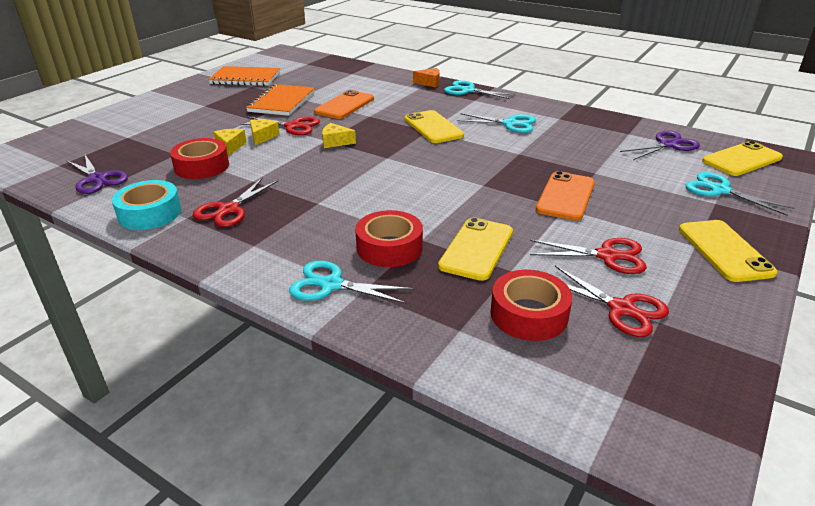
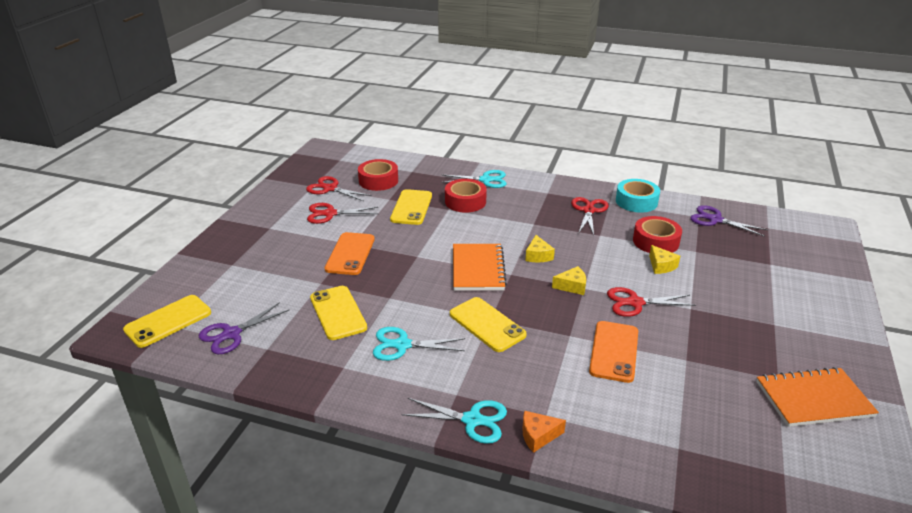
camera: 165 degrees right, 0 degrees up
(262, 137) = (647, 283): yellow cheese -> yellow cheese (538, 256)
(282, 102) = (695, 346): orange notebook -> orange notebook (478, 269)
(720, 190) = (219, 278): turquoise scissors -> none
(724, 251) = (252, 227): yellow phone -> yellow phone (338, 313)

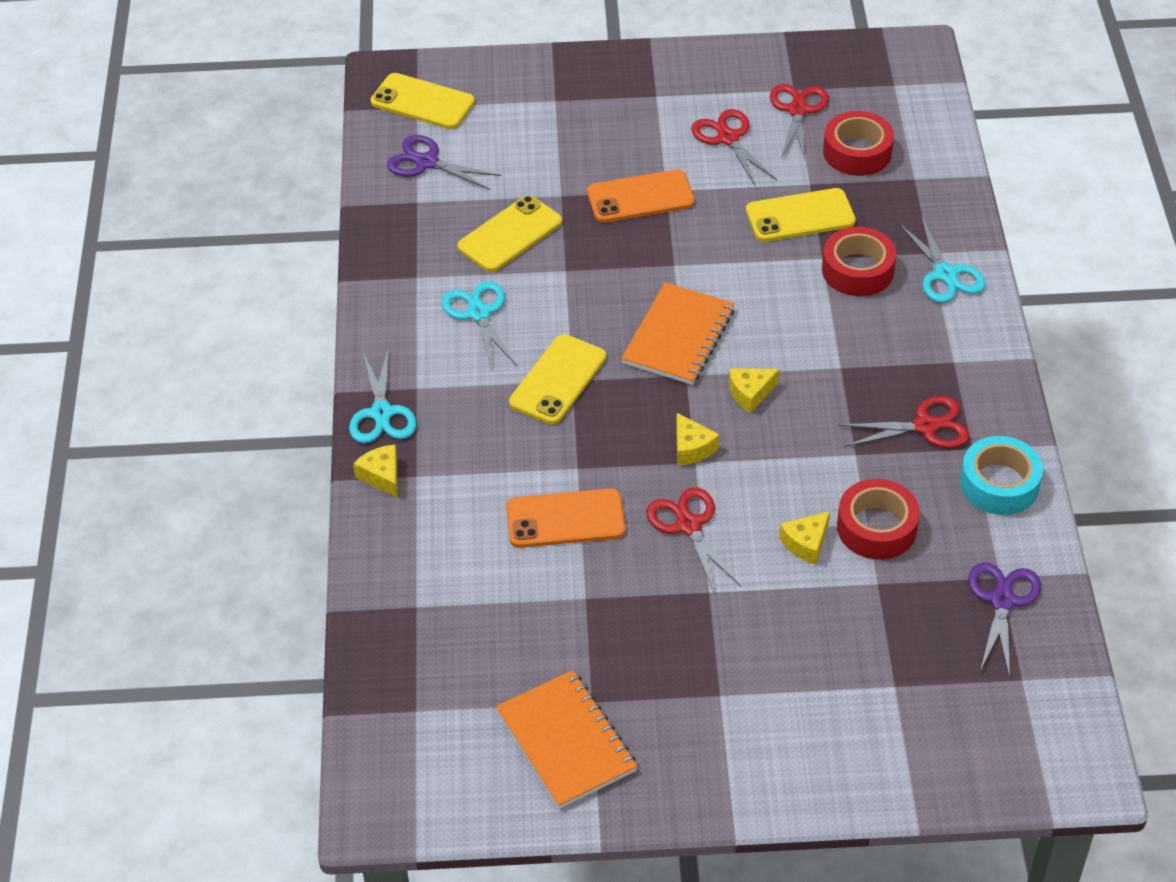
camera: 70 degrees right, 15 degrees up
(478, 269) = (678, 336): orange notebook -> orange notebook turned 45 degrees counterclockwise
(538, 436) = (382, 476): orange cheese -> yellow cheese

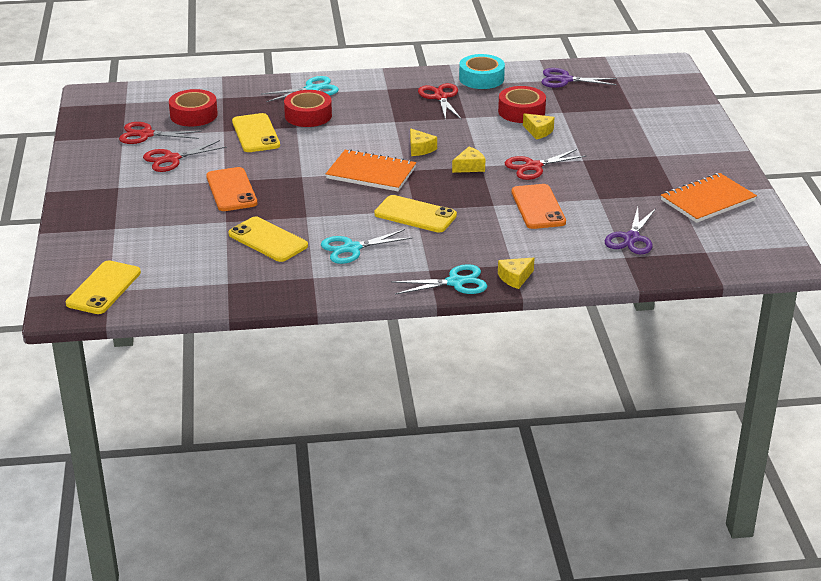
camera: 95 degrees left, 15 degrees down
(426, 162) = (180, 281): purple scissors -> purple scissors (631, 238)

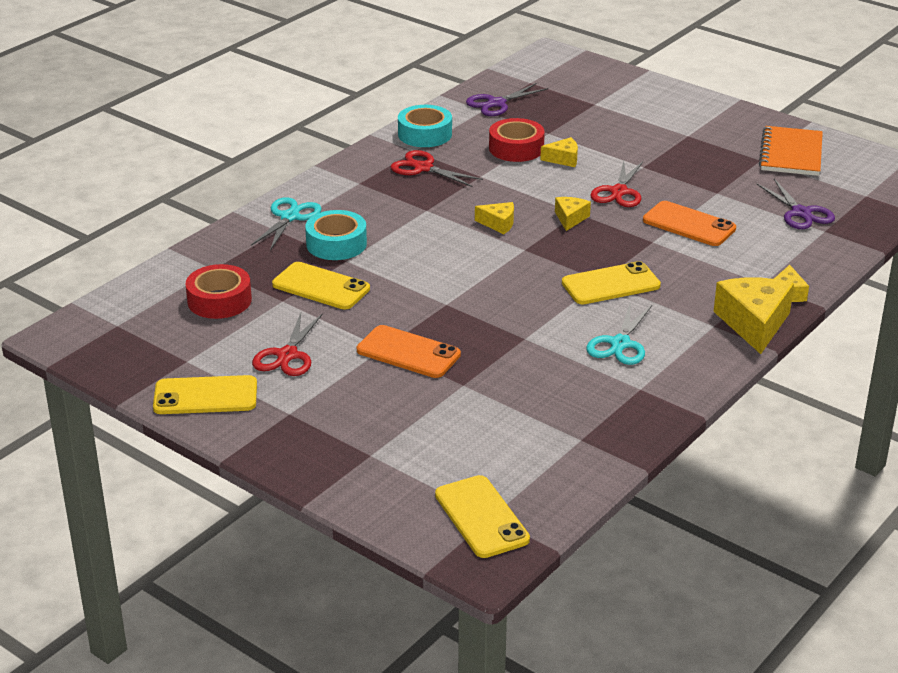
camera: 45 degrees left, 0 degrees up
(146, 135) = (209, 346): red scissors -> none
(268, 240) = (536, 379): yellow phone -> yellow phone (205, 396)
(308, 115) = (336, 244): red tape -> turquoise tape
(371, 173) = (501, 268): orange notebook -> none
(455, 282) = (754, 323): turquoise scissors -> yellow cheese

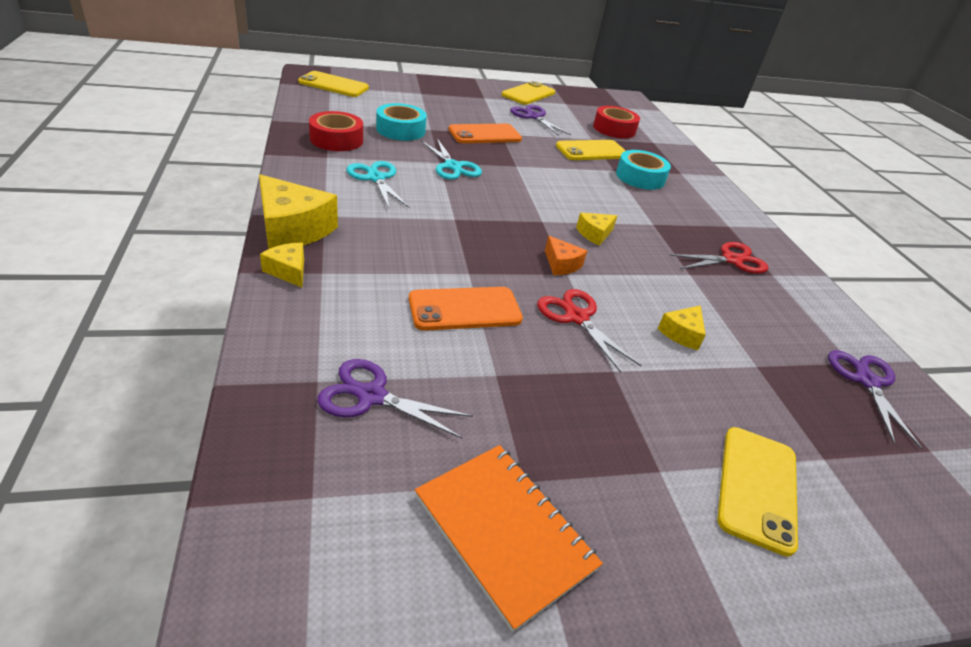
camera: 125 degrees right, 5 degrees up
(287, 355) = (533, 117): red scissors -> purple scissors
(290, 217) = (697, 183): turquoise scissors -> turquoise scissors (453, 166)
(425, 134) = (806, 297): turquoise tape -> turquoise tape (400, 130)
(516, 148) = (733, 323): red tape -> red tape (336, 139)
(570, 218) = (561, 264): yellow cheese -> orange cheese
(610, 284) = (443, 218): yellow phone -> yellow phone (757, 487)

